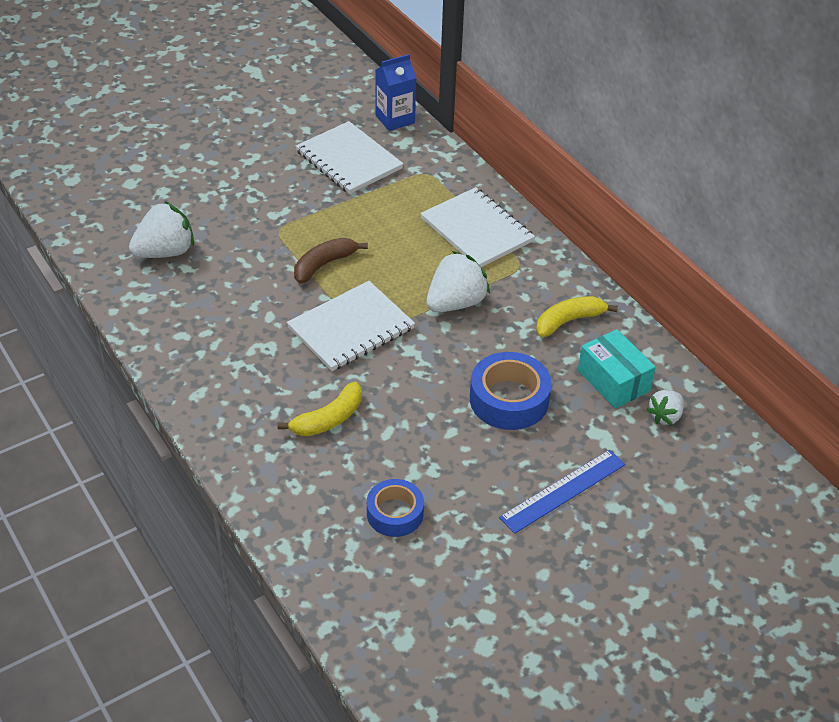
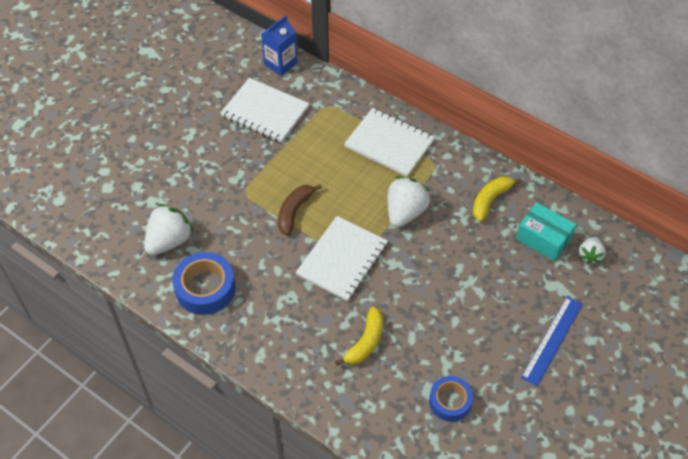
camera: 20 degrees left, 10 degrees up
(509, 399) = (481, 280): blue tape -> blue tape (205, 288)

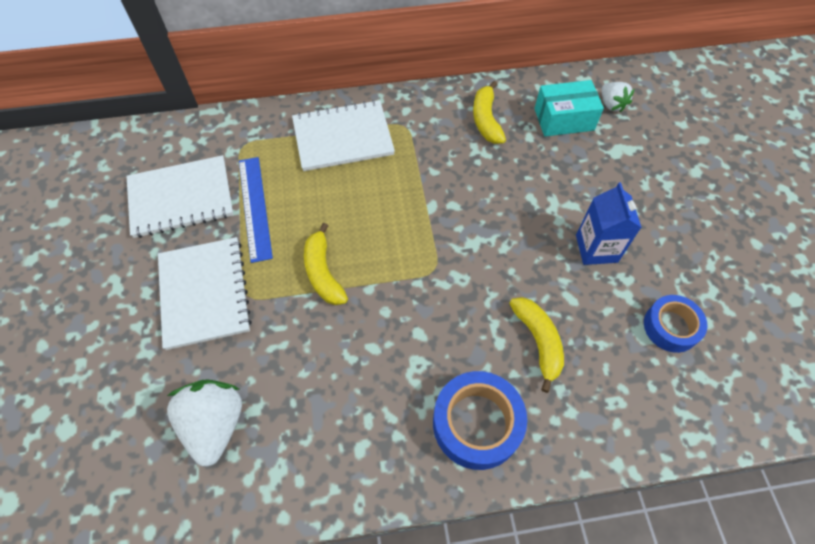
camera: 45 degrees left, 5 degrees up
(205, 288) = (317, 440): blue tape -> blue tape (477, 423)
(280, 63) = (147, 140): blue carton -> blue carton (596, 248)
(294, 211) = (323, 272): brown banana -> yellow banana
(342, 259) = (423, 280): white notebook -> white notebook (204, 293)
(405, 212) = (428, 187): white strawberry -> none
(552, 340) = (672, 196): blue ruler -> blue ruler (254, 207)

